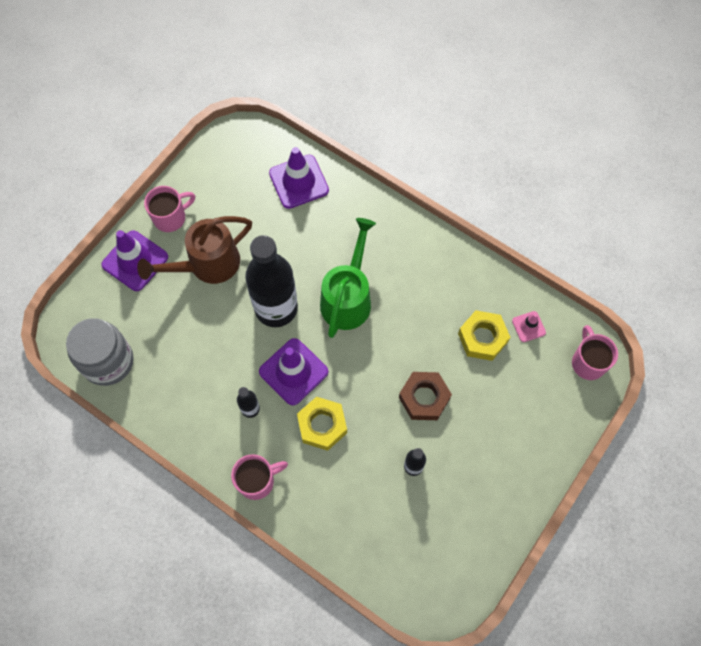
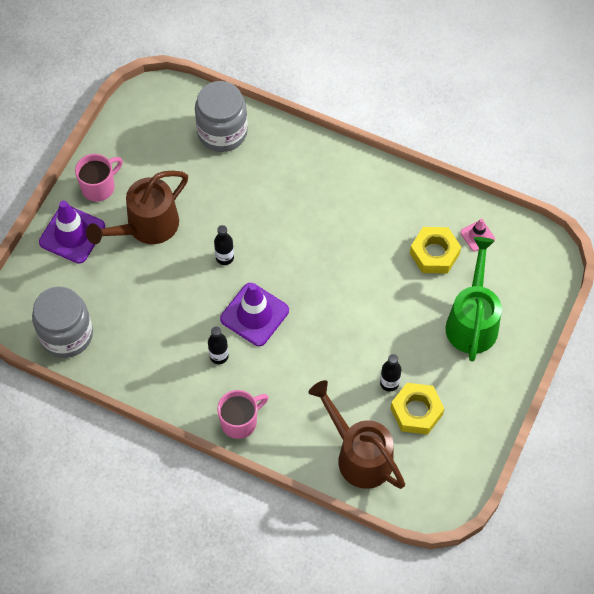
camera: 10 degrees left, 5 degrees down
(276, 308) = (225, 257): black bottle -> black bottle, size x0.42
(299, 182) = (222, 132): purple traffic cone -> grey jar
(322, 425) = (293, 360): yellow nut -> yellow nut (416, 411)
(348, 297) = (294, 236): green watering can -> green watering can (472, 320)
(368, 537) = (358, 454): none -> brown watering can
(424, 398) = (388, 318): brown nut -> none
(588, 362) = (540, 260): pink mug -> none

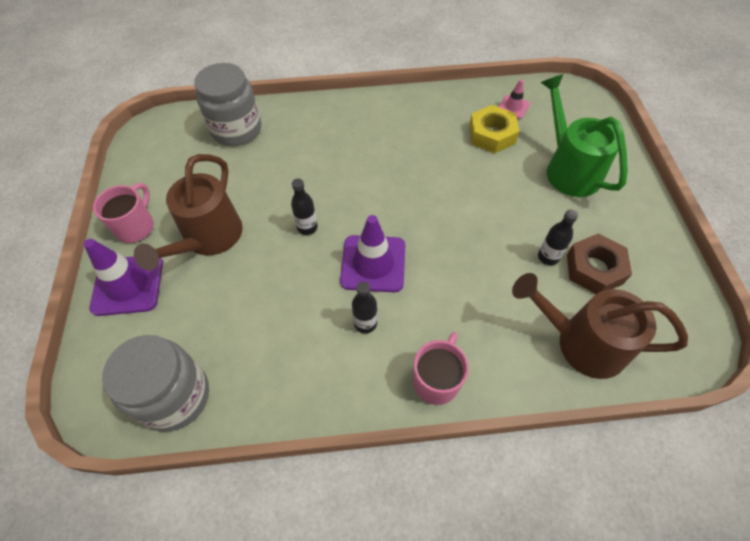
camera: 30 degrees left, 5 degrees down
(416, 411) = (594, 269): yellow nut -> brown nut

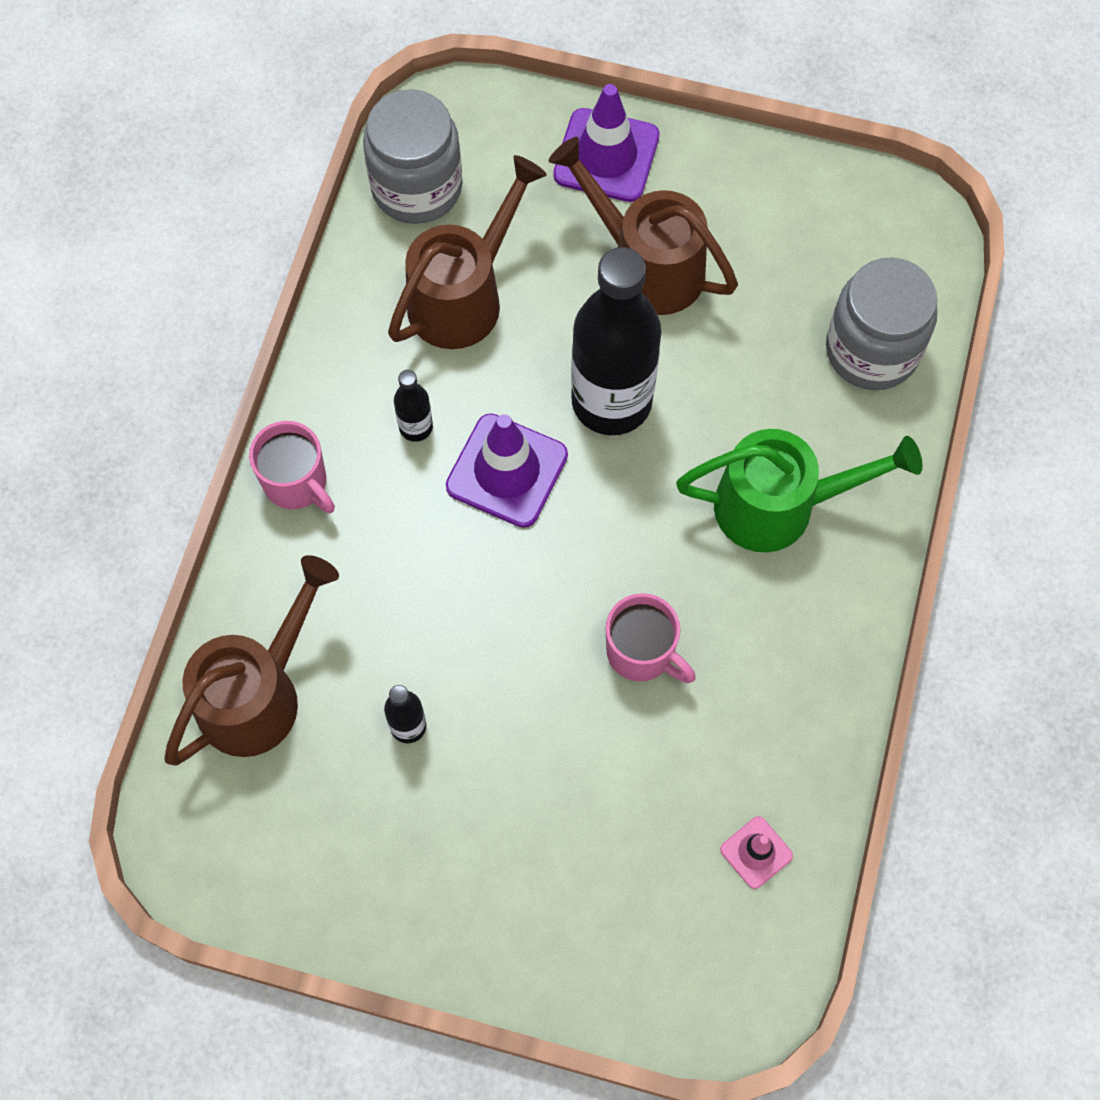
camera: 110 degrees right, 10 degrees up
(136, 227) = (708, 177): pink mug -> pink mug (642, 652)
(258, 331) = (464, 295): none -> brown watering can
(307, 227) = (611, 401): black bottle -> black bottle, size x2.39
(491, 135) = (698, 773): yellow nut -> none
(568, 168) = (566, 865): green watering can -> green watering can (780, 506)
(594, 269) = (358, 784): brown nut -> none

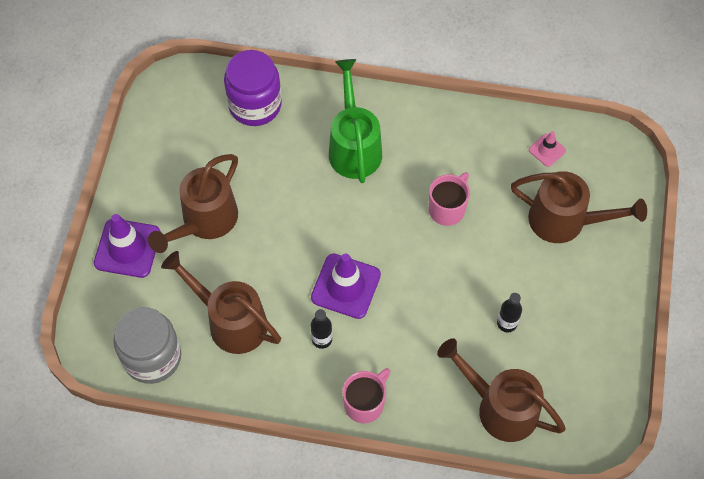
camera: 95 degrees left, 5 degrees down
(600, 864) = (566, 221): none -> brown watering can
(611, 401) = (296, 234): black bottle -> none
(872, 350) = (255, 105): grey jar -> purple jar

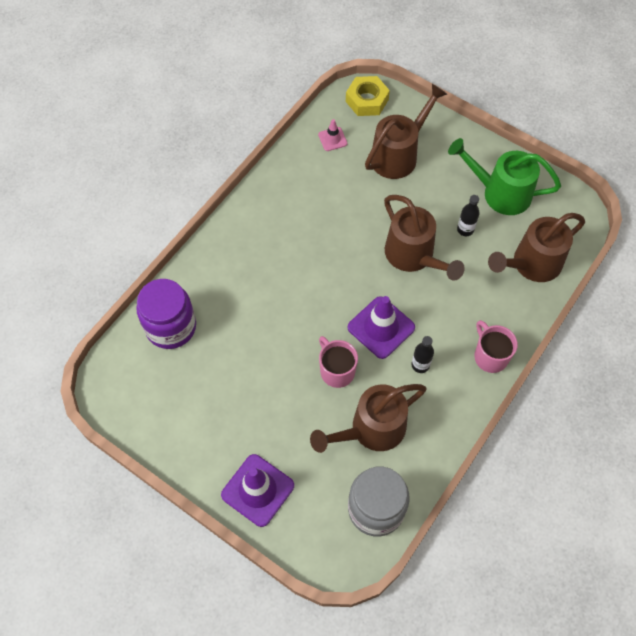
camera: 65 degrees left, 0 degrees up
(204, 222) = (265, 414): brown watering can -> brown watering can (414, 257)
(354, 146) = (255, 268): green watering can -> green watering can (499, 193)
(447, 209) = (348, 226): pink mug -> pink mug (336, 371)
(618, 162) = (367, 100): none -> yellow nut

